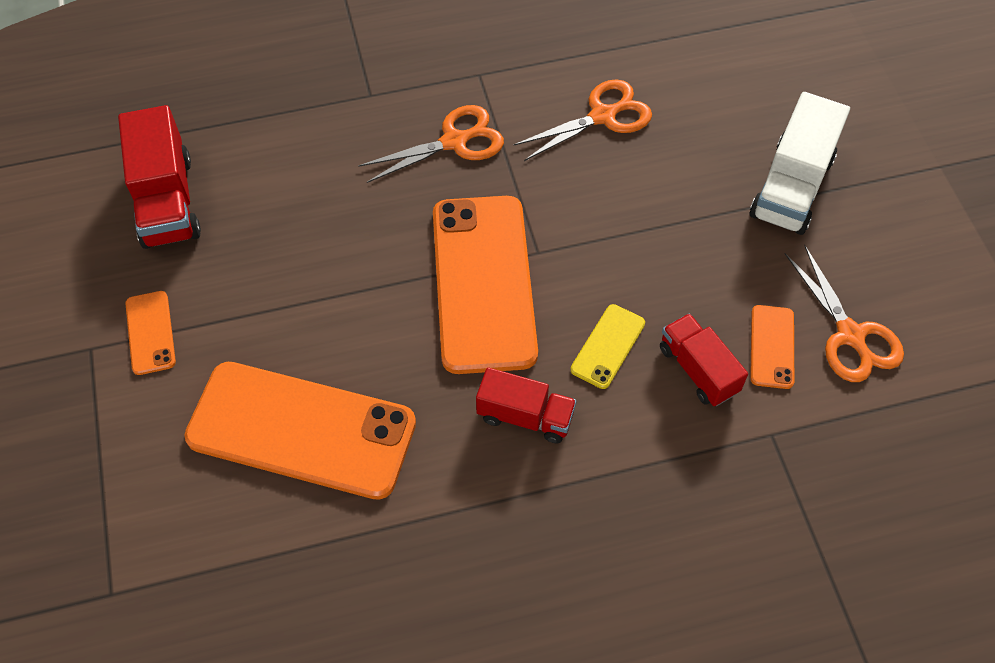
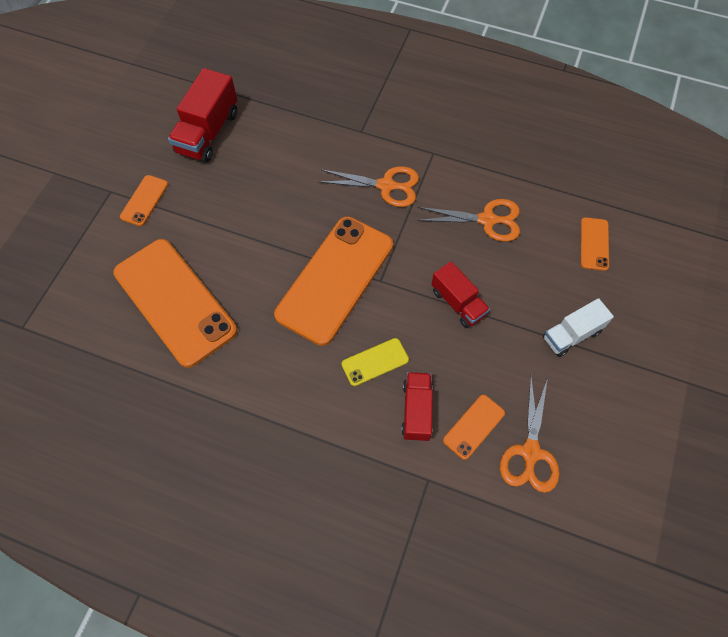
camera: 35 degrees right, 5 degrees up
(525, 416) = (295, 372): red truck -> red truck (458, 303)
(736, 78) = (594, 244): none -> orange phone
(791, 187) = (571, 334): white truck -> white truck, size x0.65

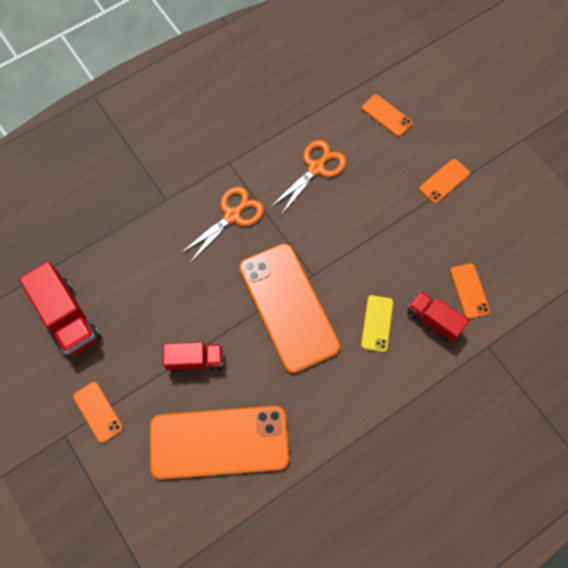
camera: 55 degrees left, 5 degrees up
(458, 303) = (369, 235): red truck -> red truck (195, 360)
(530, 452) = (510, 268): orange scissors -> none
(571, 334) = (444, 181): white truck -> orange phone

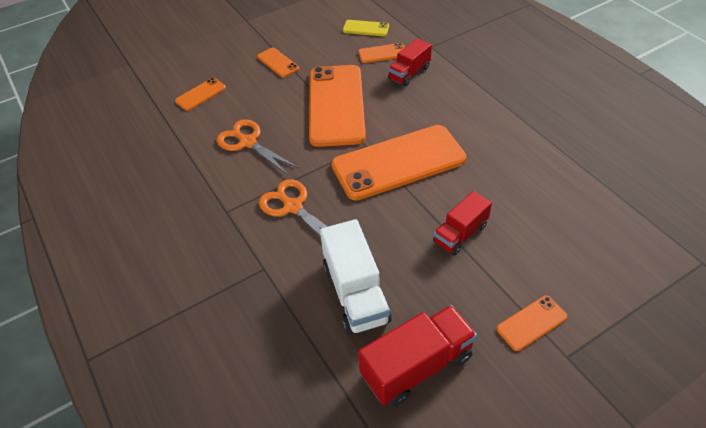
camera: 85 degrees left, 20 degrees down
(137, 271) = (355, 293): none -> white truck
(195, 360) = (460, 234): red truck -> red truck turned 135 degrees counterclockwise
(219, 442) = (543, 212): orange phone -> orange phone (336, 105)
(377, 323) = (413, 105): yellow phone -> yellow phone (366, 28)

